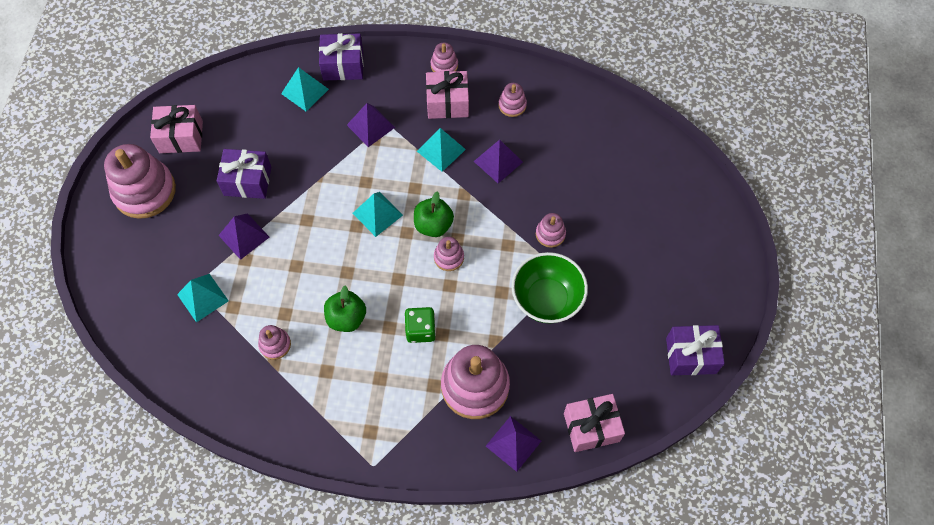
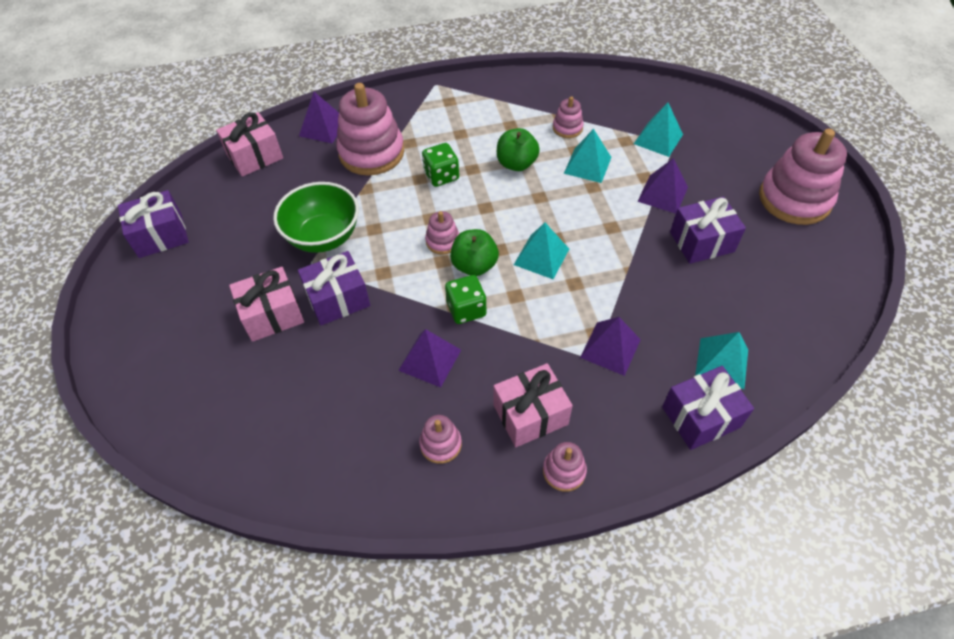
camera: 160 degrees right, 10 degrees down
(181, 137) = (812, 260): pink gift -> pink gift (272, 315)
(441, 150) = (507, 349): turquoise pyramid -> turquoise pyramid (587, 165)
(456, 190) = (466, 309): none -> green dice
(550, 234) = (338, 299): pink stacking toy -> purple gift

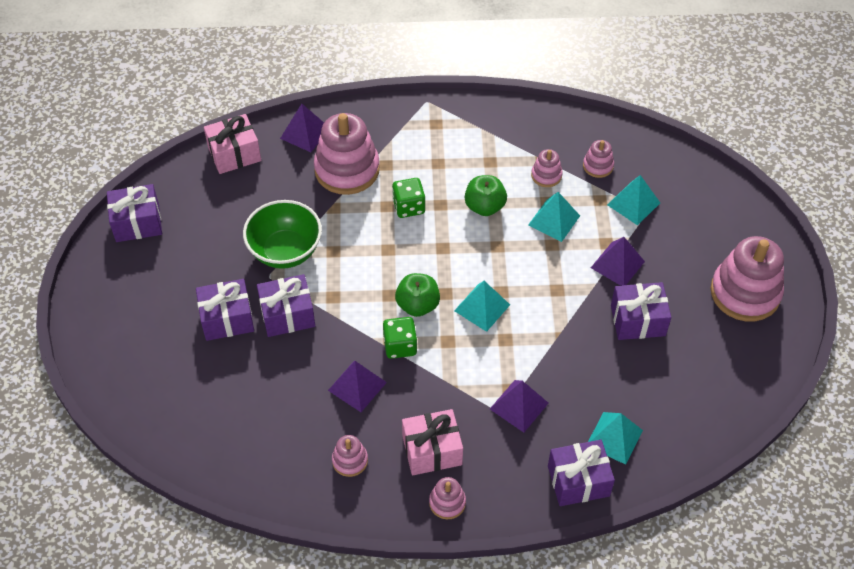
camera: 10 degrees right, 0 degrees up
(272, 315) = (227, 319): pink gift -> purple gift
(443, 241) = (394, 275): pink stacking toy -> pink stacking toy (598, 166)

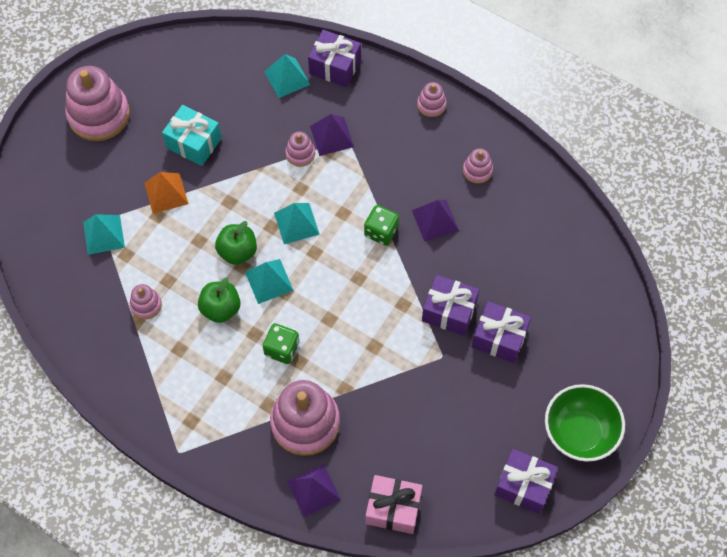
camera: 145 degrees left, 10 degrees up
(285, 251) = (413, 372): green bowl -> green bowl (579, 432)
(418, 305) = (343, 256): green apple -> green apple (237, 251)
(432, 450) = (416, 143): pink gift -> none
(554, 220) = (178, 260): turquoise pyramid -> turquoise pyramid (269, 281)
(598, 166) = (97, 286): pink stacking toy -> pink stacking toy (300, 154)
(617, 264) = (166, 193): purple pyramid -> orange pyramid
(638, 320) = (194, 143): purple gift -> turquoise gift

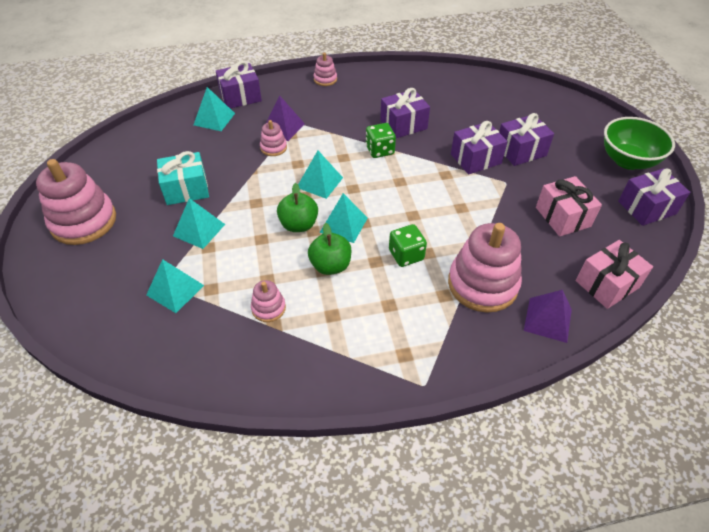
camera: 45 degrees left, 15 degrees down
(166, 193) = (199, 230): orange pyramid -> turquoise pyramid
(435, 220) = (403, 125): purple pyramid -> purple gift
(442, 428) = (563, 217): none -> pink gift
(477, 170) = (393, 90): pink stacking toy -> none

